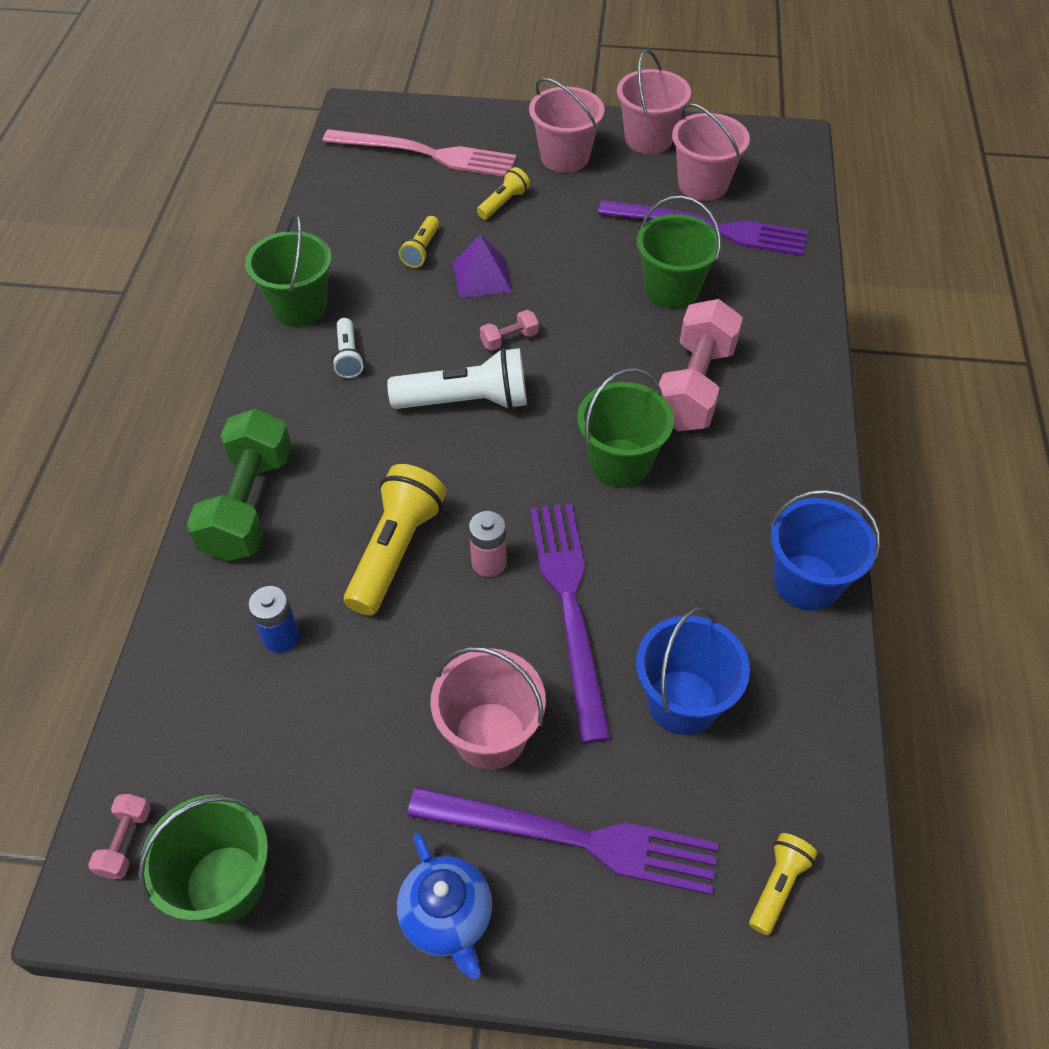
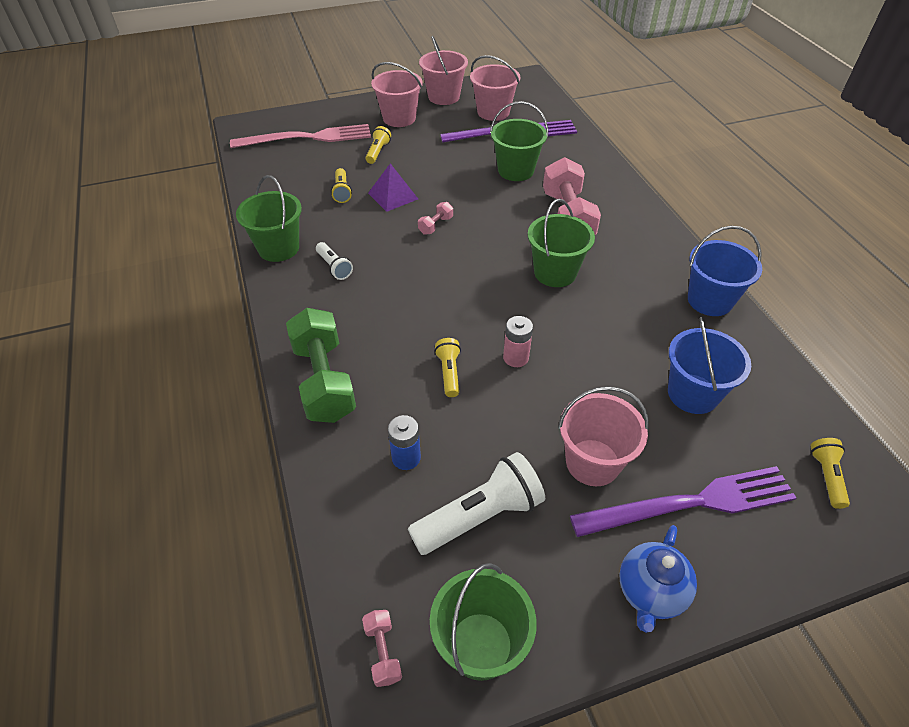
camera: 25 degrees left, 5 degrees down
(396, 550) = (449, 372): yellow flashlight -> yellow flashlight, size x0.53
(447, 918) = (650, 592): blue teapot -> blue teapot turned 75 degrees clockwise
(466, 401) = (433, 269): white flashlight -> white flashlight (480, 516)
(569, 605) = (584, 364): purple fork -> none

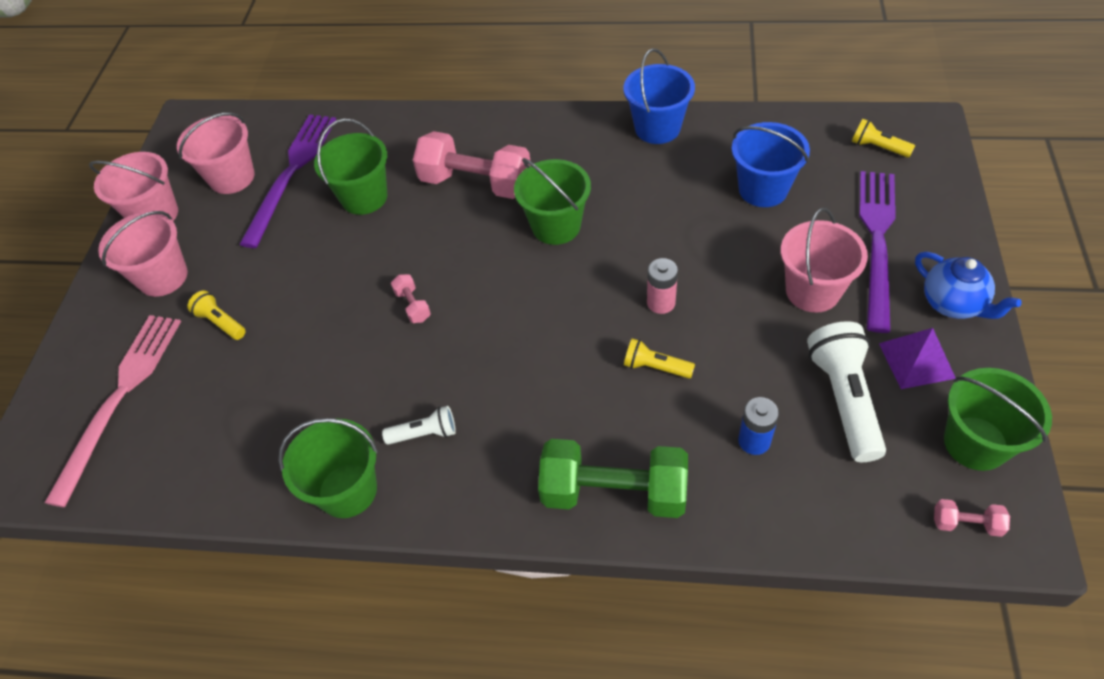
camera: 60 degrees left, 5 degrees up
(342, 192) = (278, 386): yellow flashlight -> none
(393, 196) = (326, 332): purple pyramid -> purple pyramid (916, 360)

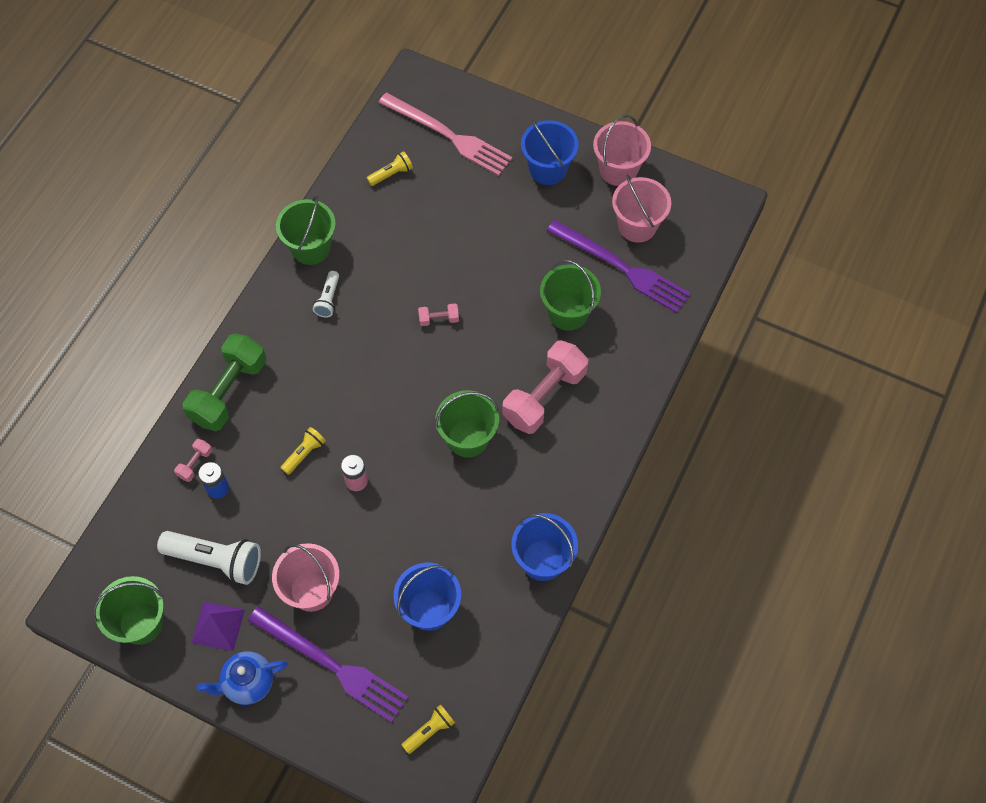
camera: 105 degrees right, 10 degrees up
(163, 277) = (548, 169): pink bucket -> blue bucket
(221, 322) = (485, 199): yellow flashlight -> yellow flashlight (391, 174)
(966, 523) = (97, 581): pink dumbbell -> pink dumbbell (195, 464)

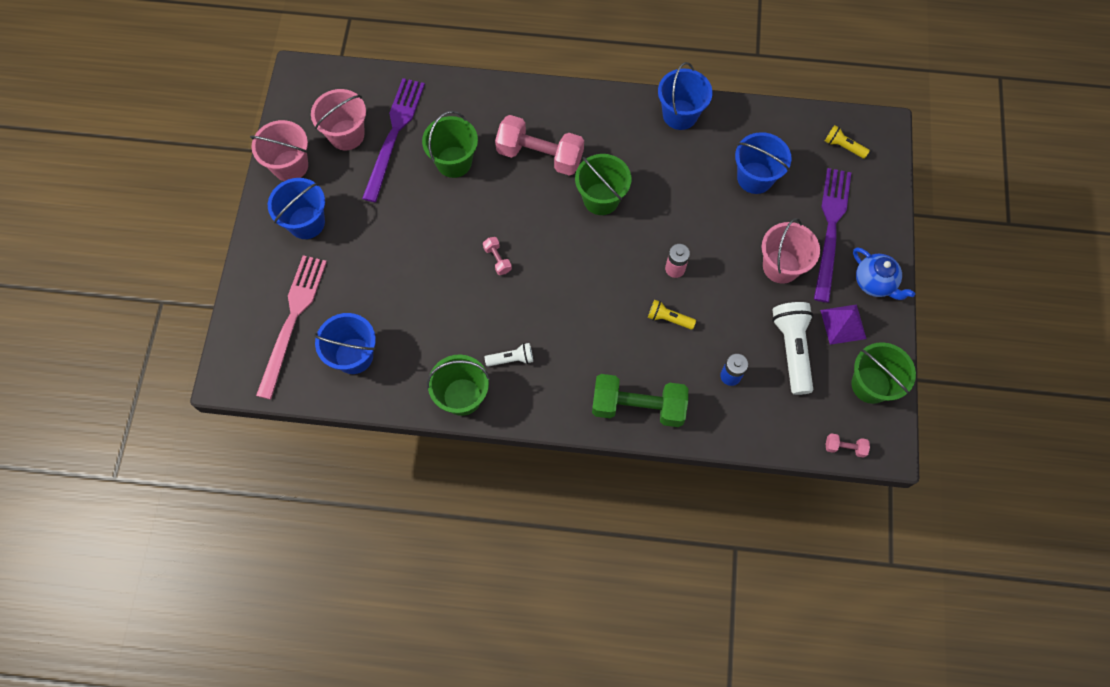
camera: 110 degrees left, 5 degrees up
(195, 464) = (717, 404): pink dumbbell -> pink dumbbell (844, 447)
(391, 174) = (354, 356): yellow flashlight -> blue bucket

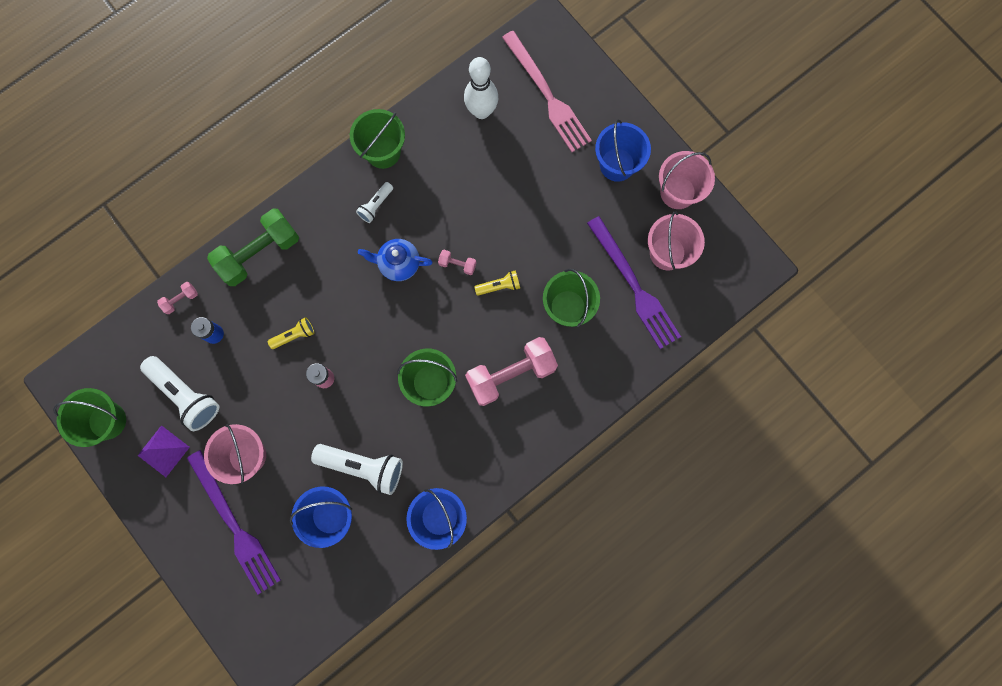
camera: 135 degrees right, 10 degrees up
(354, 356) = (481, 111): blue bucket -> white bowling pin
(703, 187) = (363, 467): none -> white flashlight
(843, 146) = (284, 615): yellow flashlight -> yellow flashlight (499, 286)
(844, 447) = (92, 356): pink dumbbell -> pink dumbbell (181, 300)
(874, 283) = (165, 509): blue teapot -> blue teapot (398, 264)

